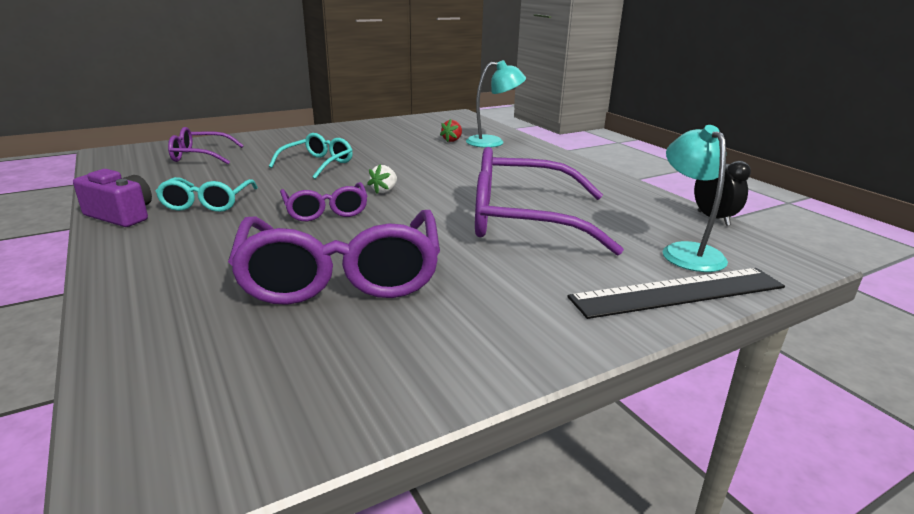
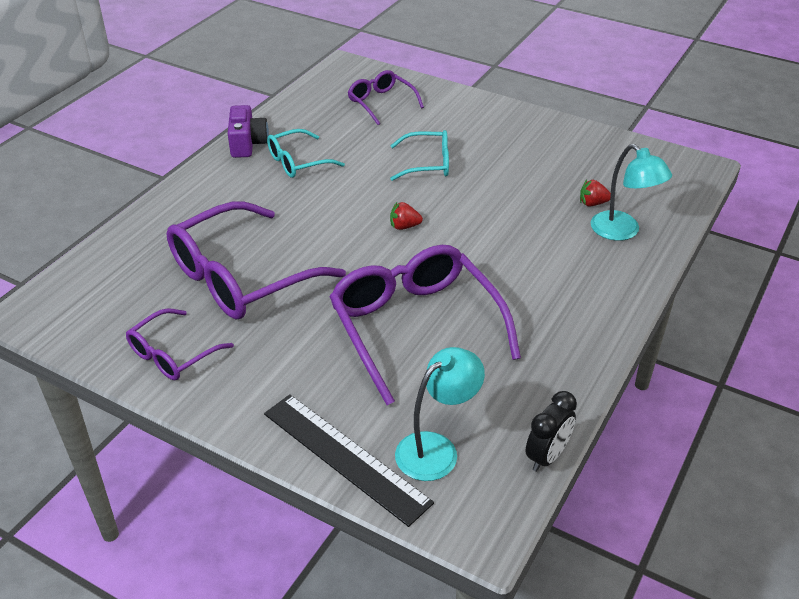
camera: 60 degrees right, 15 degrees up
(326, 211) = (335, 219): purple glasses -> purple glasses (173, 354)
(384, 191) = (404, 226): white strawberry -> red strawberry

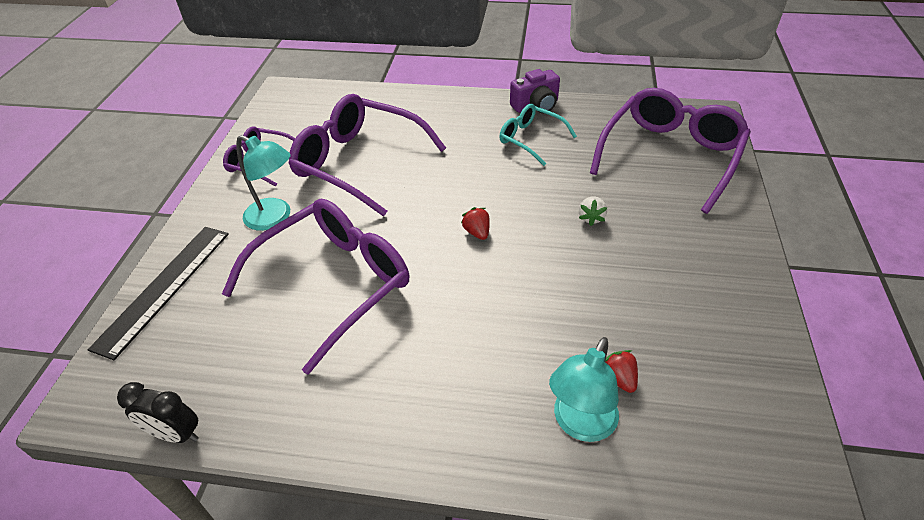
camera: 70 degrees right, 5 degrees up
(381, 103) = (670, 156): purple glasses -> purple glasses, size x1.88
(427, 164) = (591, 218): turquoise glasses -> white strawberry
(436, 449) = (178, 344): turquoise lamp -> turquoise lamp (275, 218)

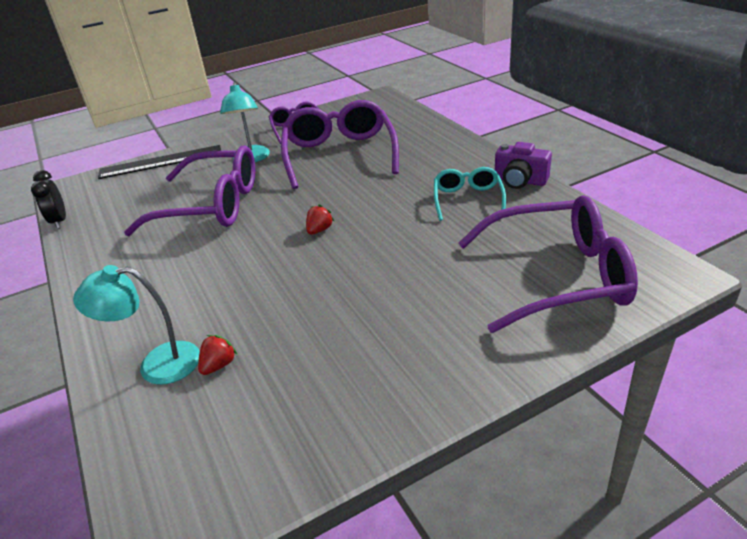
camera: 55 degrees right, 10 degrees down
(591, 218) = (401, 272): white strawberry -> none

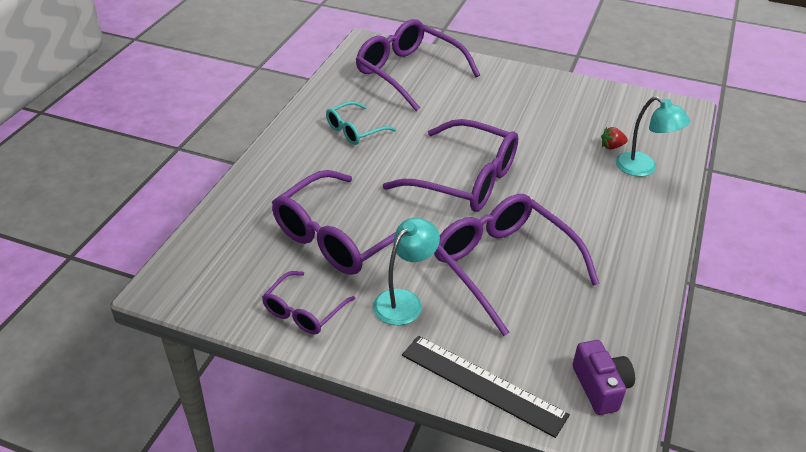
camera: 135 degrees left, 5 degrees up
(59, 221) = (646, 364): black clock -> none
(319, 230) = (464, 179): red strawberry -> purple glasses
(520, 181) = (305, 117): purple camera -> purple camera (600, 387)

